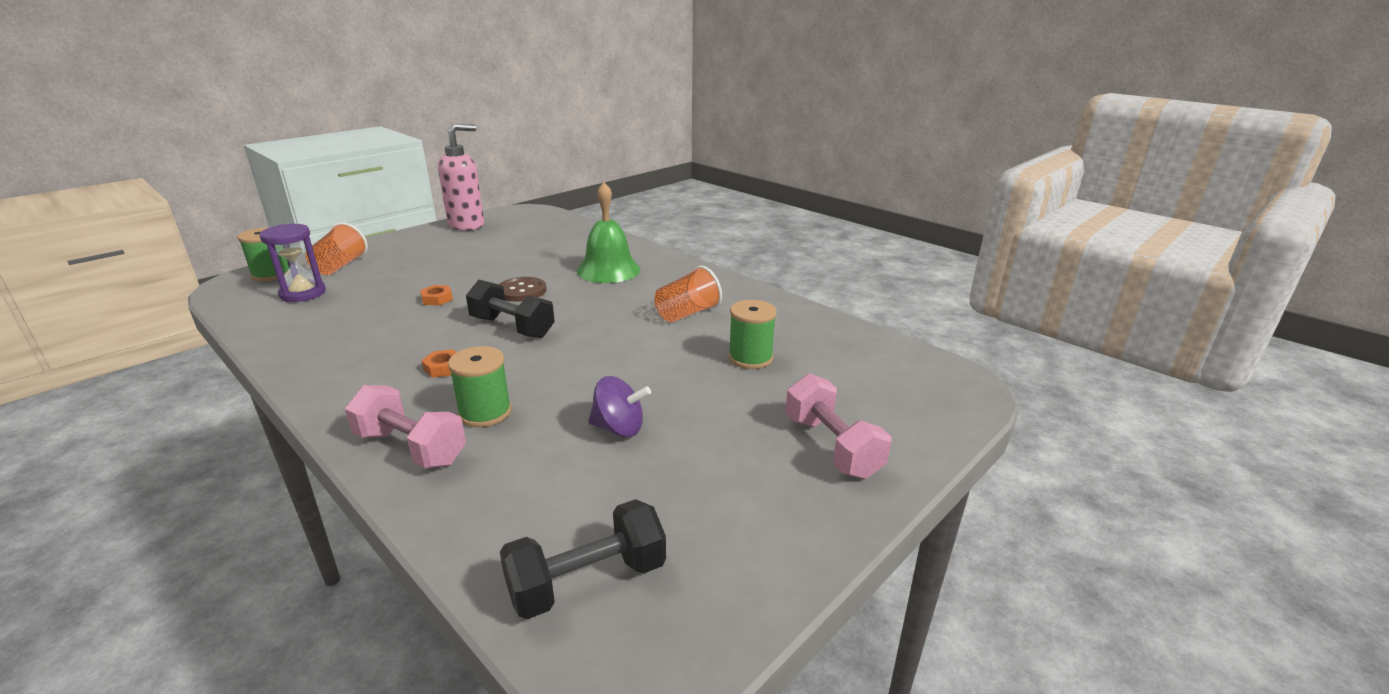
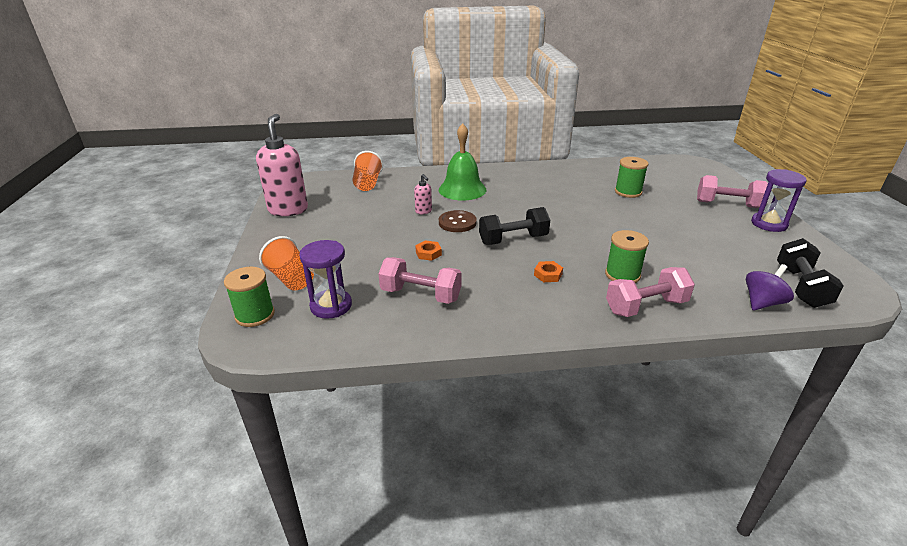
camera: 50 degrees left, 5 degrees up
(348, 320) = (421, 295): none -> pink dumbbell
(529, 270) = (423, 211): none -> pink soap dispenser
(619, 428) = (673, 243): purple spinning top -> purple spinning top (762, 303)
(687, 314) = (557, 189): orange cup -> orange cup (367, 184)
(809, 504) = (769, 224): none -> purple hourglass

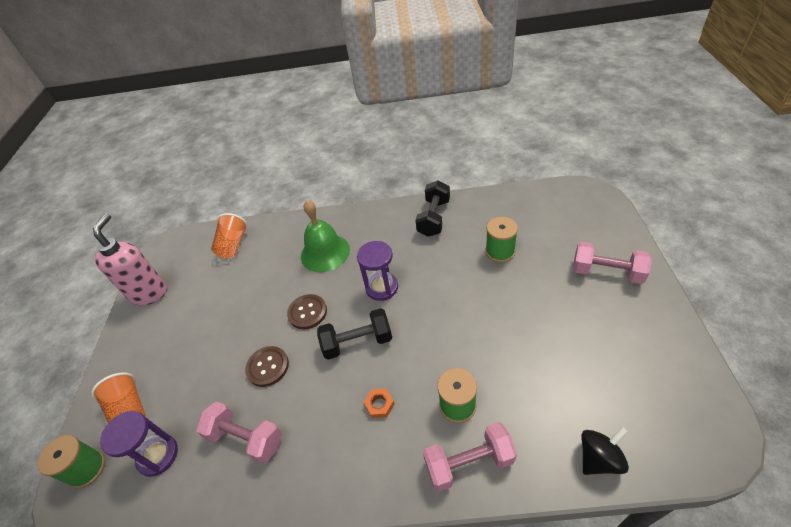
camera: 10 degrees right, 15 degrees up
(423, 211) = (278, 293): pink soap dispenser -> none
(428, 253) = (267, 367): orange nut -> brown button
(762, 303) = (599, 458): purple spinning top -> black spinning top
(769, 224) = (645, 309): purple hourglass -> purple hourglass (381, 288)
(801, 287) = (651, 429): black dumbbell -> black dumbbell (434, 218)

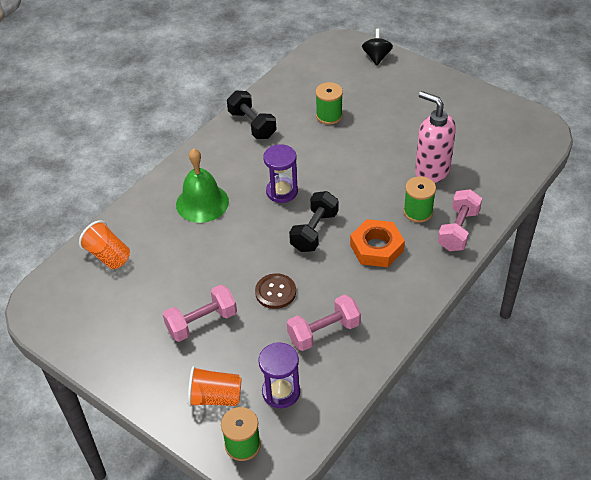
camera: 55 degrees left, 0 degrees up
(149, 293) = (88, 340): pink soap dispenser -> pink soap dispenser (431, 171)
(307, 312) = (252, 244): brown button -> none
(379, 404) = (376, 248): orange nut -> orange nut, size x2.11
(599, 458) = (509, 177): black spinning top -> black spinning top (376, 57)
(606, 272) = (406, 85): pink dumbbell -> pink dumbbell (202, 322)

